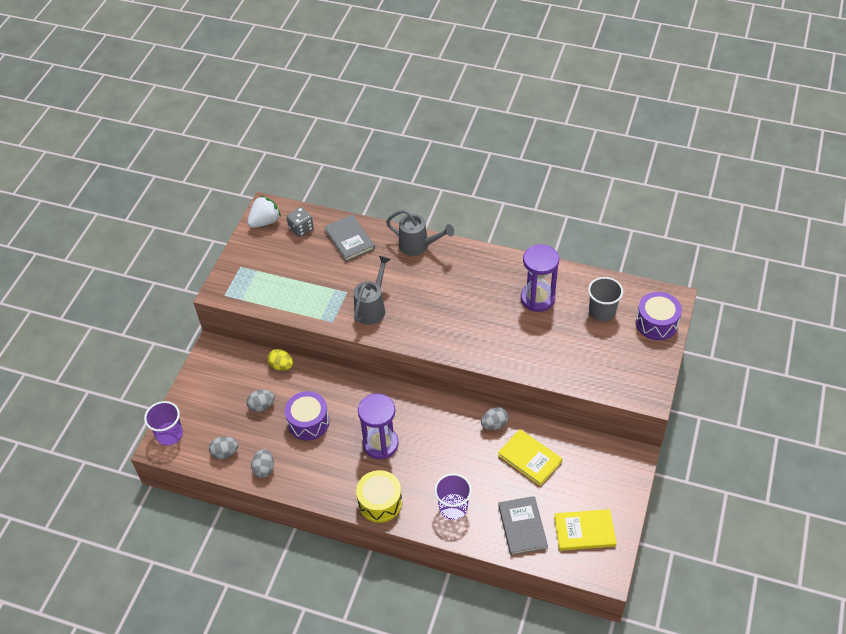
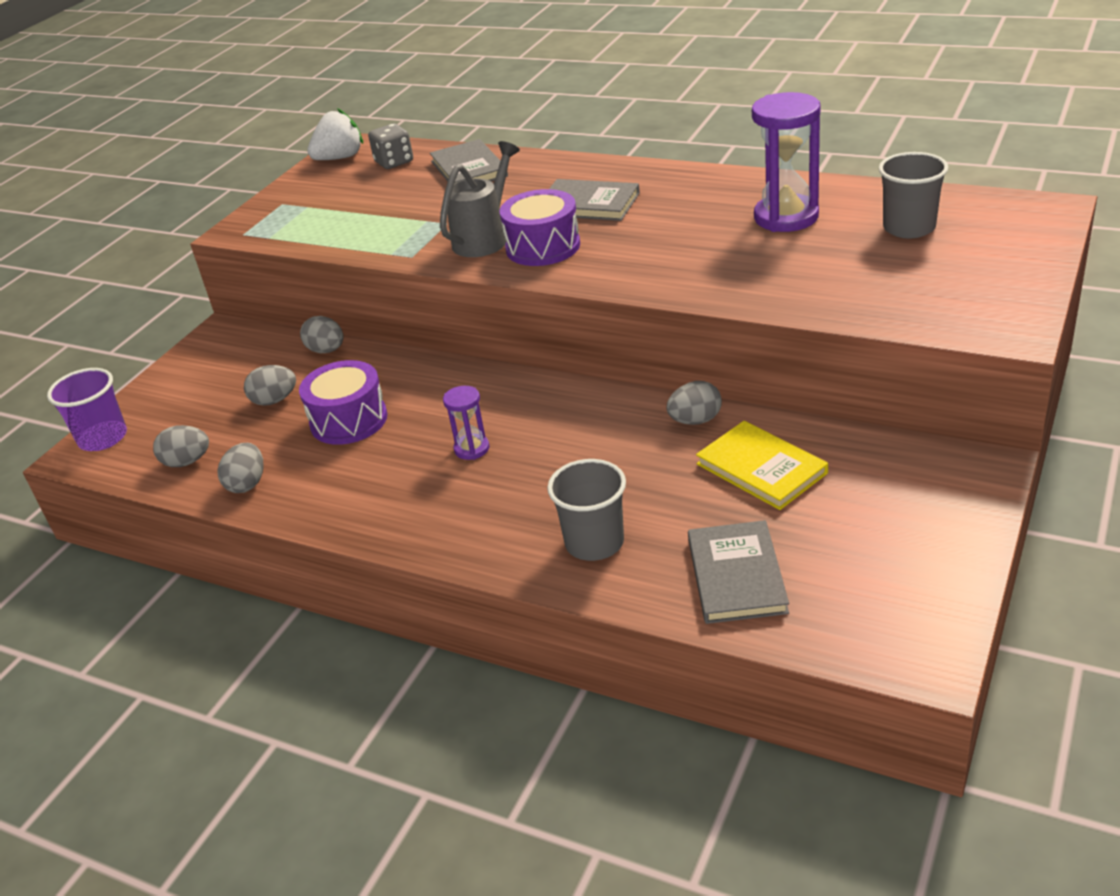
camera: 10 degrees right, 15 degrees down
(281, 366) = (326, 350): yellow egg -> grey egg
(380, 444) = (472, 449): purple hourglass -> purple hourglass, size x0.52
(380, 502) = (449, 534): yellow drum -> none
(418, 246) = (581, 170): grey watering can -> none
(427, 279) = (588, 204): none -> grey book
(453, 507) = (594, 543): purple cup -> grey cup
(584, 531) = (874, 585): yellow book -> none
(656, 323) = (1018, 238): purple drum -> purple drum (543, 247)

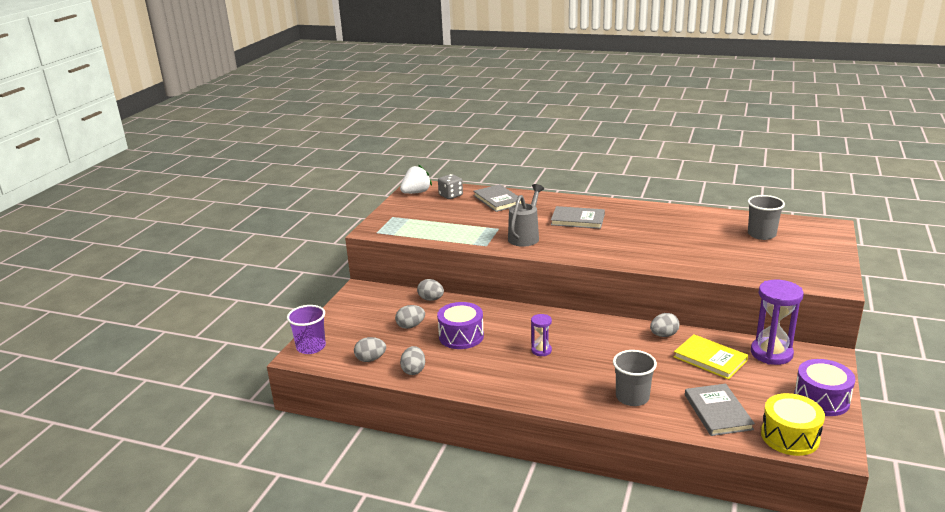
camera: 10 degrees left, 10 degrees down
(543, 247) = (561, 241): purple drum -> purple drum (821, 399)
(786, 217) = (692, 228): purple hourglass -> purple hourglass (771, 353)
(851, 630) = (790, 436): none -> yellow drum

